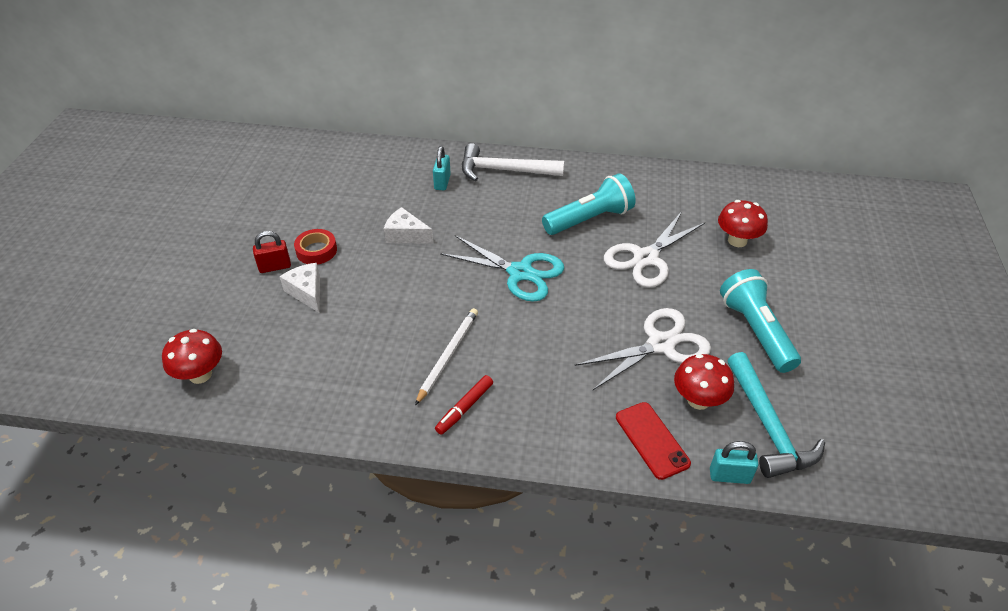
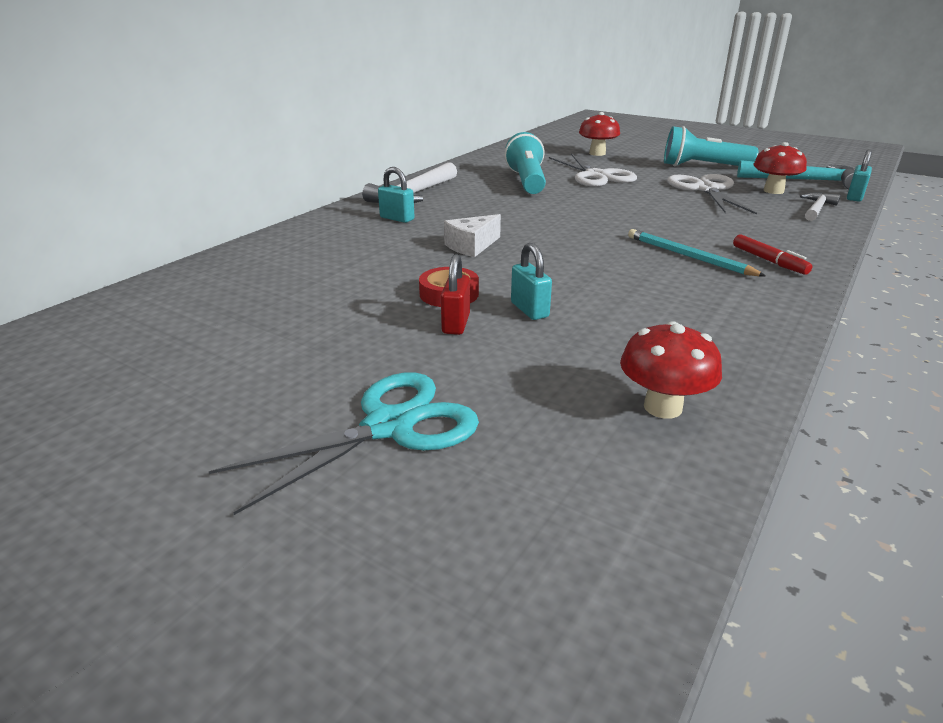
camera: 65 degrees left, 15 degrees down
(307, 292) = (529, 310): white cheese -> turquoise padlock
(448, 355) = (688, 256): white pencil -> turquoise pencil
(520, 273) = (581, 213): turquoise scissors -> turquoise scissors (389, 426)
(652, 440) = (817, 209): red phone -> white hammer

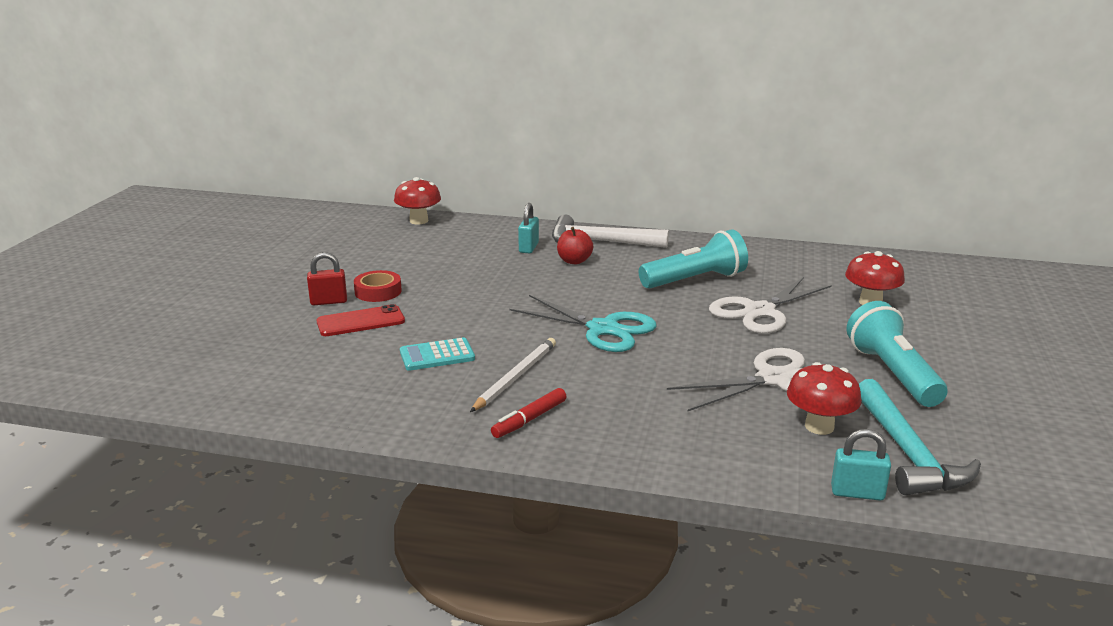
camera: 70 degrees right, 5 degrees down
(389, 426) = (196, 305): turquoise scissors -> turquoise scissors (603, 329)
(449, 208) = (574, 261): none -> red apple
(471, 246) = (481, 284): white cheese -> none
(529, 310) = (360, 321): turquoise padlock -> red phone
(634, 281) = (437, 355): none -> turquoise calculator
(663, 407) = (225, 379): red mushroom -> red mushroom (419, 221)
(688, 256) = (515, 377): turquoise pencil -> white pencil
(817, 209) = (758, 457): white hammer -> none

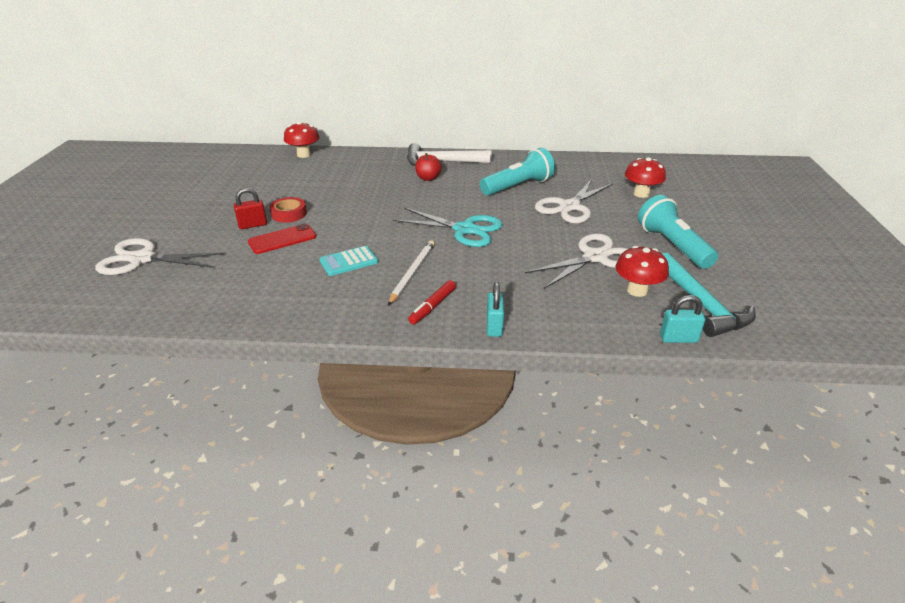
camera: 10 degrees left, 10 degrees up
(184, 330) = (142, 259): none -> white scissors
(528, 248) = (392, 170): turquoise padlock -> turquoise padlock (494, 326)

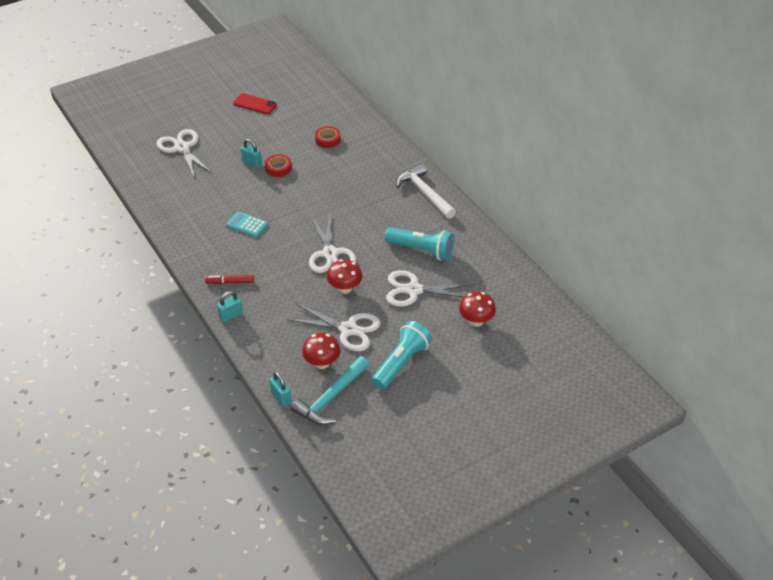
camera: 55 degrees right, 10 degrees up
(253, 225) = (252, 163): red padlock -> turquoise padlock
(282, 239) = (247, 184): red phone -> red phone (255, 104)
(293, 177) = (327, 140): none -> red tape
(304, 155) = (366, 123): red mushroom -> red mushroom (345, 288)
(412, 273) = (257, 257): white pencil -> none
(428, 178) = (389, 200): red apple -> none
(464, 230) = (330, 253): turquoise scissors -> white scissors

